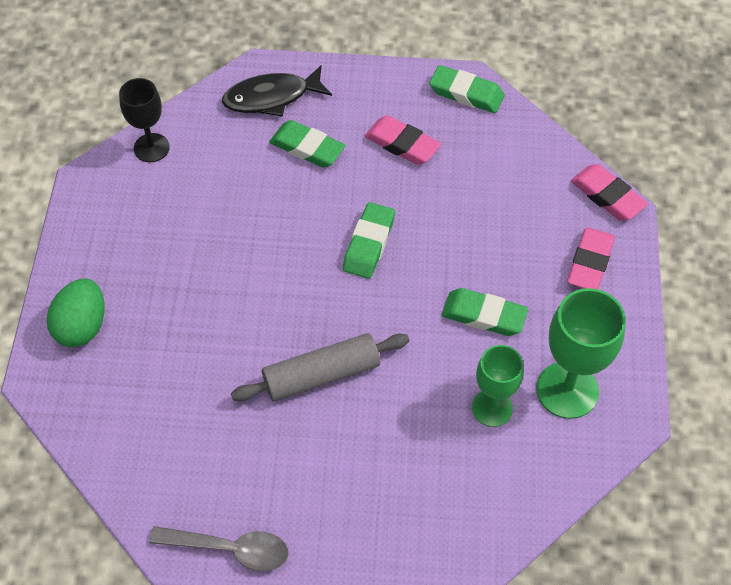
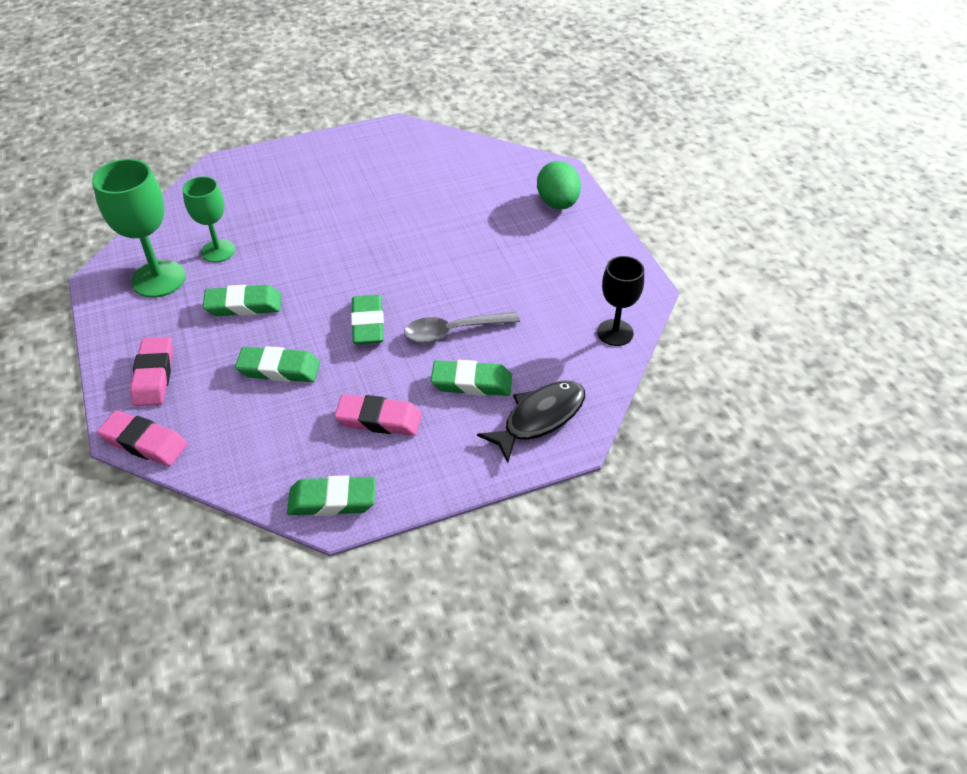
camera: 155 degrees right, 10 degrees down
(230, 549) = (371, 138): grey spoon -> grey spoon (453, 331)
(321, 375) = (360, 230): grey rolling pin -> none
(471, 225) = (279, 369): none -> green eraser

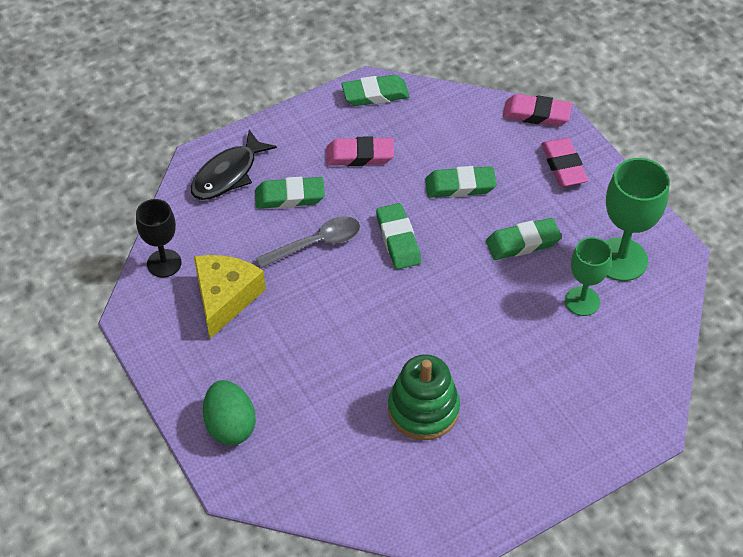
camera: 170 degrees right, 5 degrees up
(395, 195) = (423, 409): none -> green stacking toy
(554, 294) = (225, 298): none -> yellow cheese

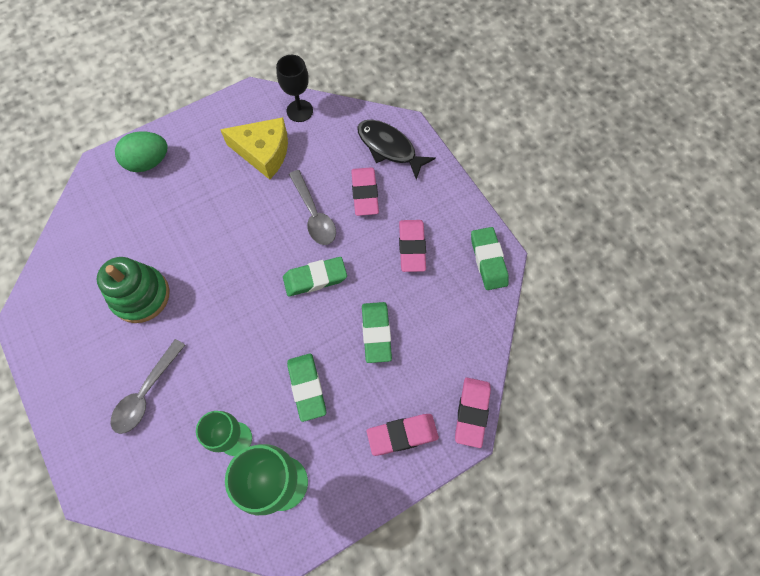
camera: 90 degrees right, 15 degrees up
(290, 196) = (365, 193): green eraser -> pink eraser
(541, 388) = (146, 393): none -> grey spoon

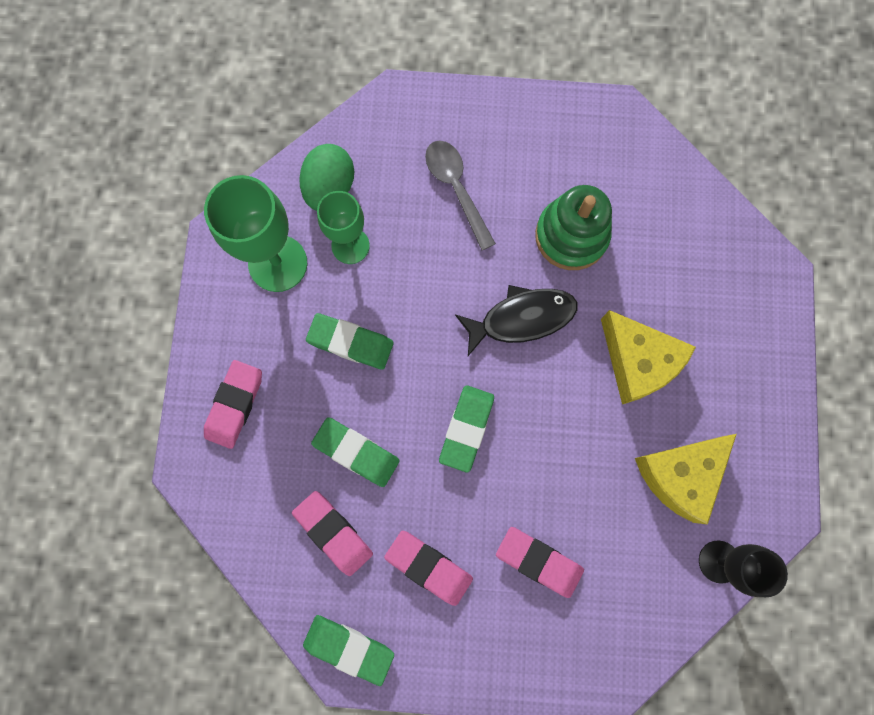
camera: 125 degrees right, 10 degrees up
(148, 162) = (751, 331): green egg -> green egg (330, 188)
(207, 209) = (638, 362): none -> yellow cheese
(314, 215) = (550, 480): grey spoon -> none
(389, 148) = (586, 641): black fish -> black fish (521, 318)
(472, 412) = (202, 492): pink eraser -> pink eraser (333, 533)

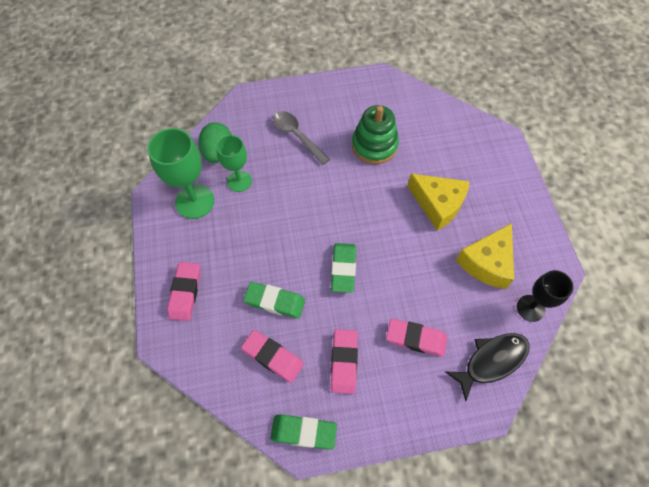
camera: 15 degrees left, 15 degrees down
(350, 343) = (254, 236): green eraser -> none
(429, 567) = (344, 362): pink eraser -> pink eraser turned 75 degrees clockwise
(521, 318) = (359, 197): black fish -> black fish (491, 361)

